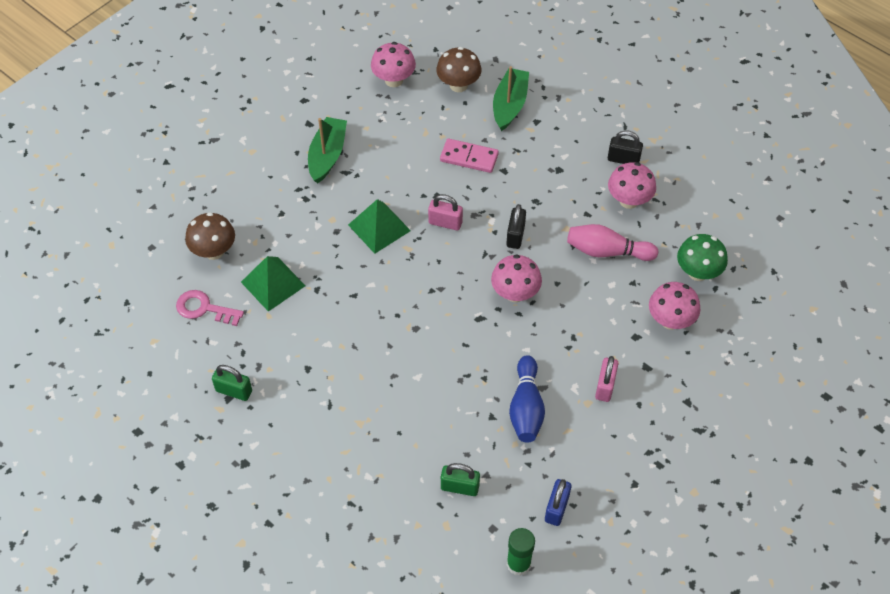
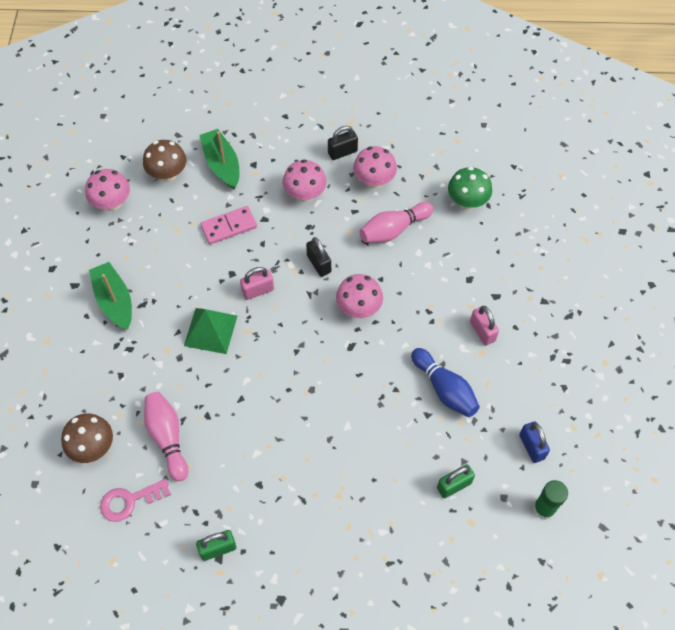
camera: 40 degrees left, 5 degrees up
(273, 283) = (167, 437): green pyramid -> pink bowling pin
(670, 320) = (481, 250): pink mushroom -> pink mushroom (305, 194)

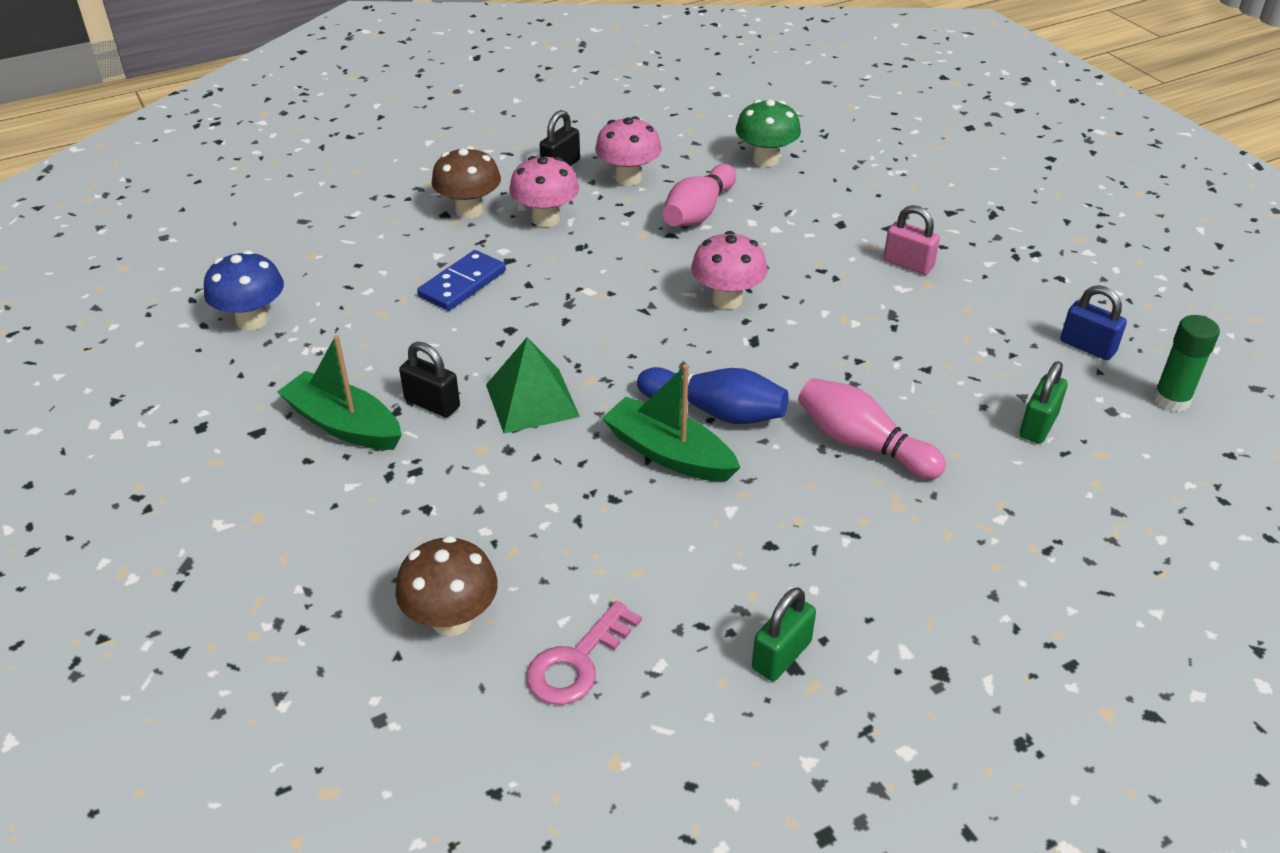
camera: 30 degrees left, 20 degrees down
(112, 203) = (252, 320): pink mushroom -> blue mushroom
(167, 437) = (572, 551): pink bowling pin -> pink bowling pin (862, 444)
(168, 174) = (320, 262): brown mushroom -> brown mushroom (469, 210)
(222, 164) = (397, 228): green boat -> green boat (669, 453)
(229, 226) = (462, 284): pink domino -> blue domino
(258, 290) = (566, 333): pink padlock -> none
(319, 264) = (629, 277): black padlock -> black padlock (432, 404)
(444, 389) = (921, 335): blue bowling pin -> blue bowling pin (716, 411)

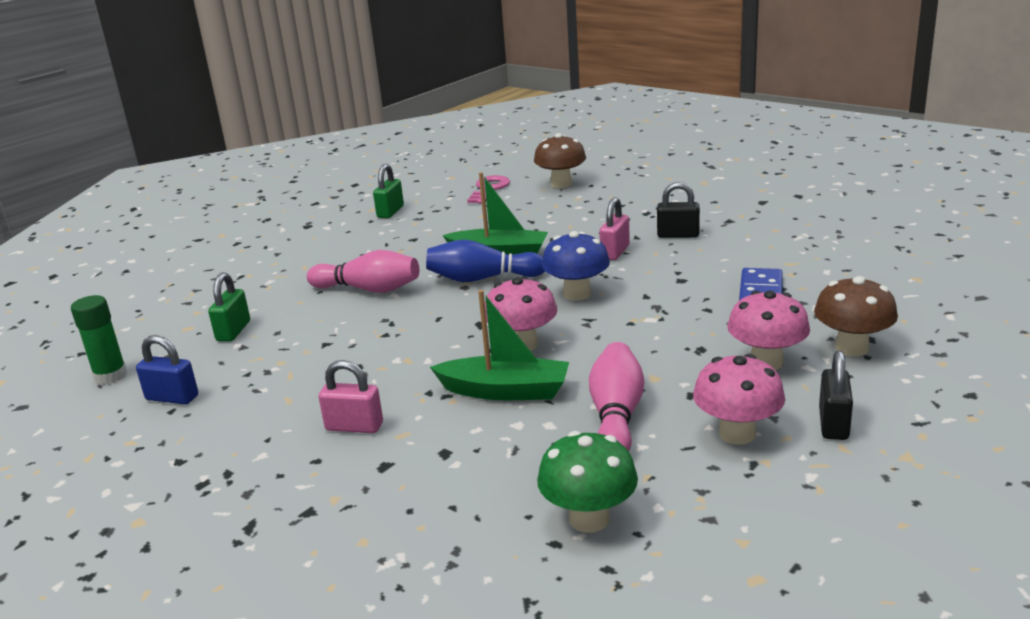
camera: 160 degrees right, 15 degrees down
(252, 320) = (872, 236): blue mushroom -> blue mushroom (577, 294)
(344, 425) = (717, 215): green boat -> green boat (505, 391)
(532, 400) = (615, 252): green pyramid -> pink padlock

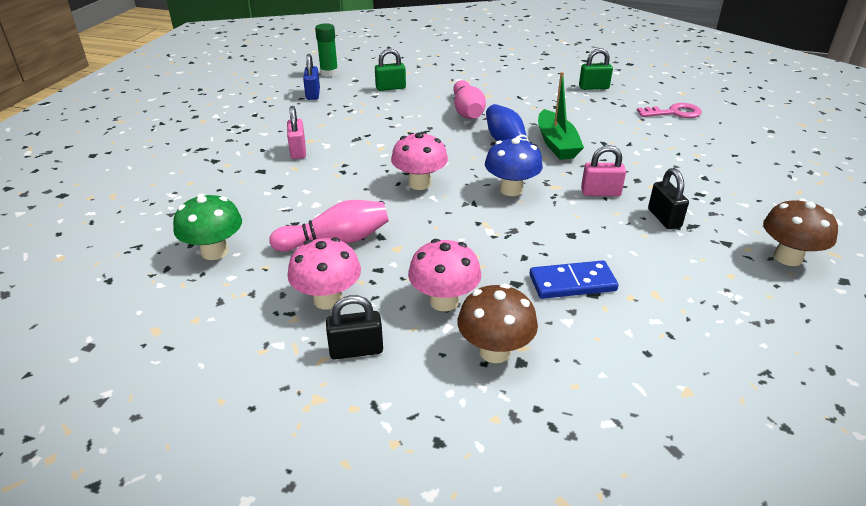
camera: 65 degrees right, 10 degrees up
(505, 391) = (355, 191): green boat -> none
(561, 184) = (719, 140): brown mushroom -> brown mushroom (788, 257)

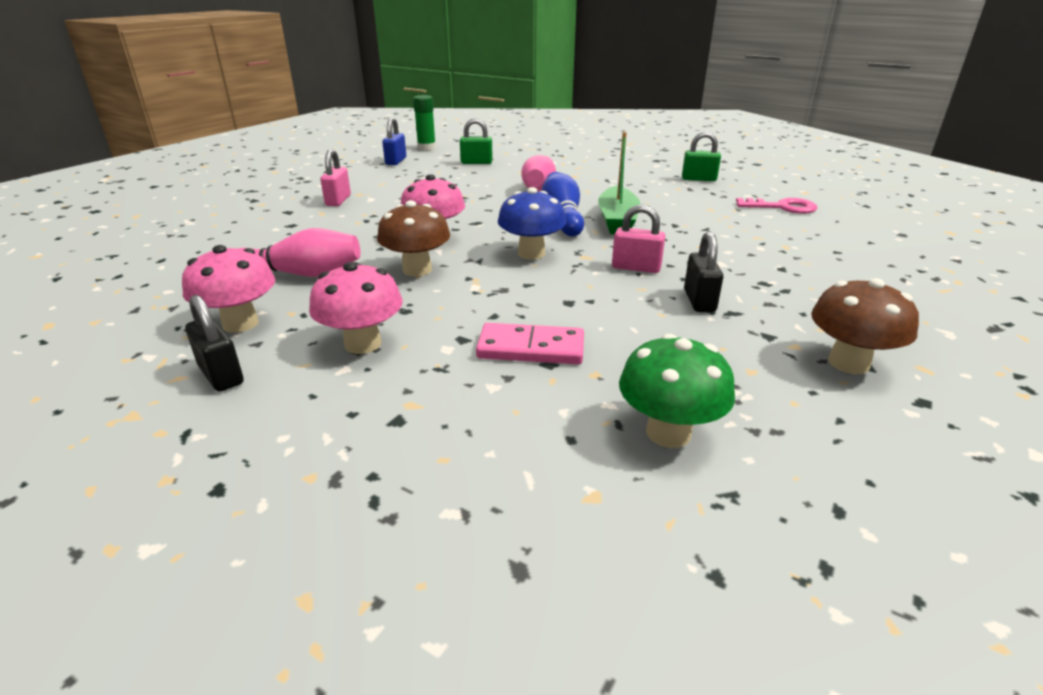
camera: 15 degrees right, 5 degrees down
(215, 252) = (175, 268): green mushroom -> green mushroom (668, 432)
(356, 350) = (221, 375): black padlock -> black padlock turned 45 degrees clockwise
(495, 351) = (375, 403): brown mushroom -> brown mushroom (417, 270)
(572, 283) = (531, 348): blue domino -> pink domino

